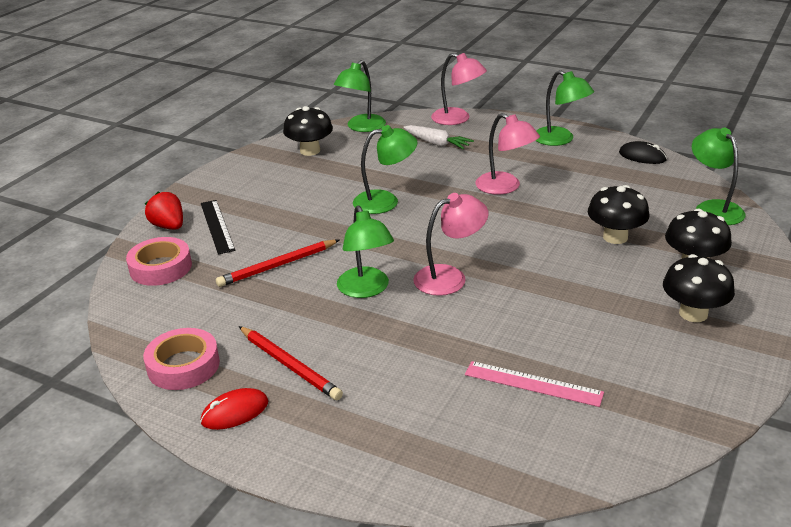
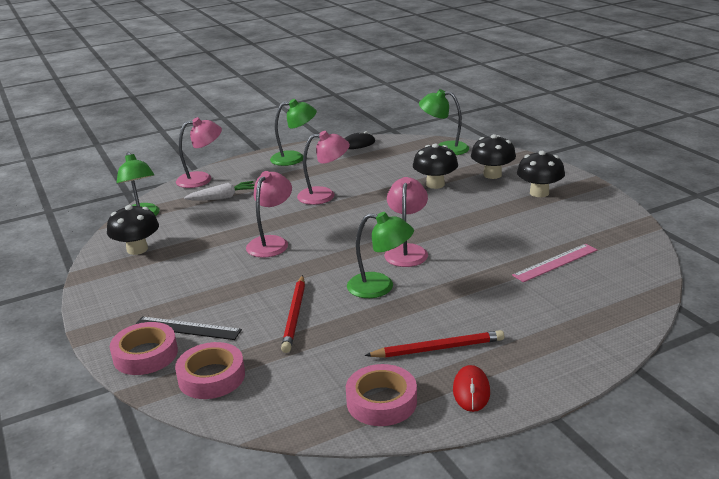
camera: 55 degrees left, 5 degrees down
(169, 226) = (145, 355): red strawberry -> pink tape
(385, 201) = (271, 242): green lamp -> pink lamp

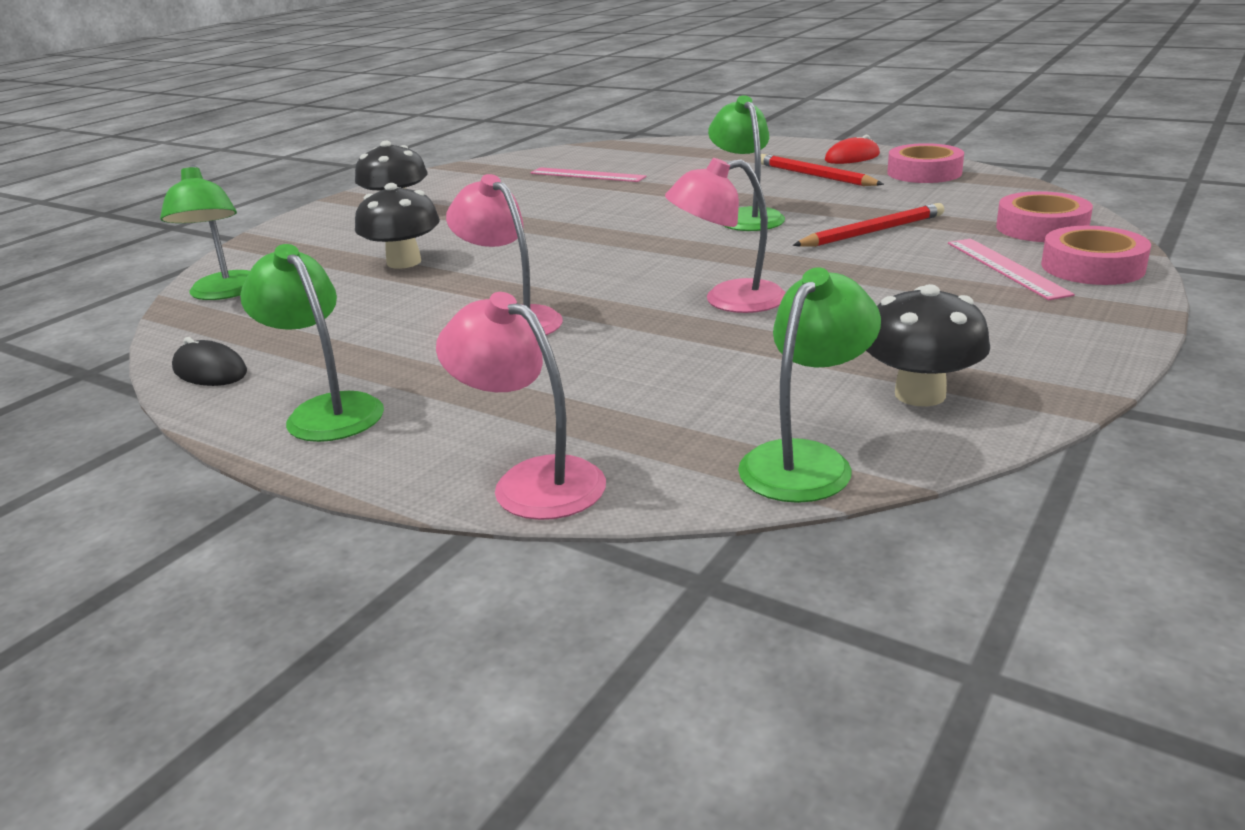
camera: 120 degrees left, 0 degrees up
(187, 328) = (1006, 268): black ruler -> pink ruler
(223, 197) = (611, 407): white carrot -> none
(407, 251) = (642, 227): pink lamp -> none
(492, 175) = (342, 241): black mushroom -> none

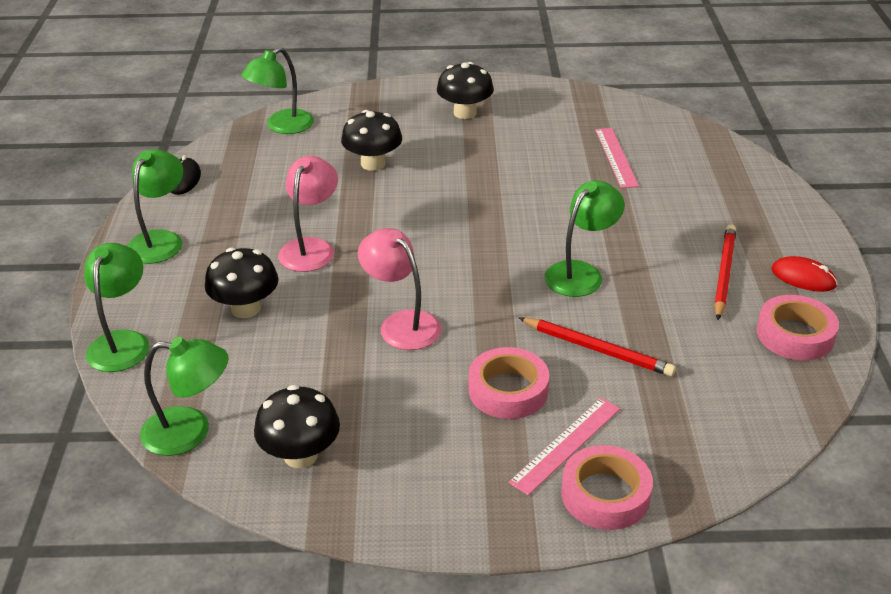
camera: 55 degrees right, 10 degrees up
(532, 481) = (122, 342): pink lamp -> green lamp
(578, 378) = (246, 308): none -> black mushroom
(1041, 227) = (688, 445): pink tape -> pink tape (508, 390)

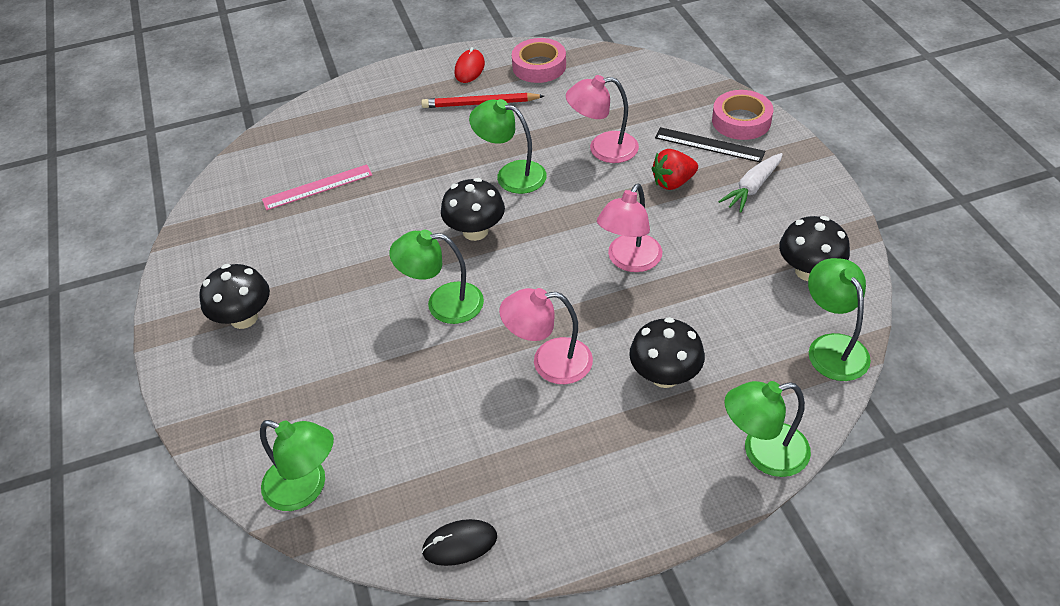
camera: 105 degrees left, 10 degrees up
(160, 240) = (591, 504): green lamp -> green lamp (443, 303)
(373, 163) = (374, 365): black mushroom -> black mushroom (475, 231)
(463, 457) = (752, 188): none -> white carrot
(508, 390) = (673, 182): pink tape -> red strawberry
(566, 445) = (709, 145): pink ruler -> black ruler
(597, 349) = (603, 149): red pencil -> pink lamp

